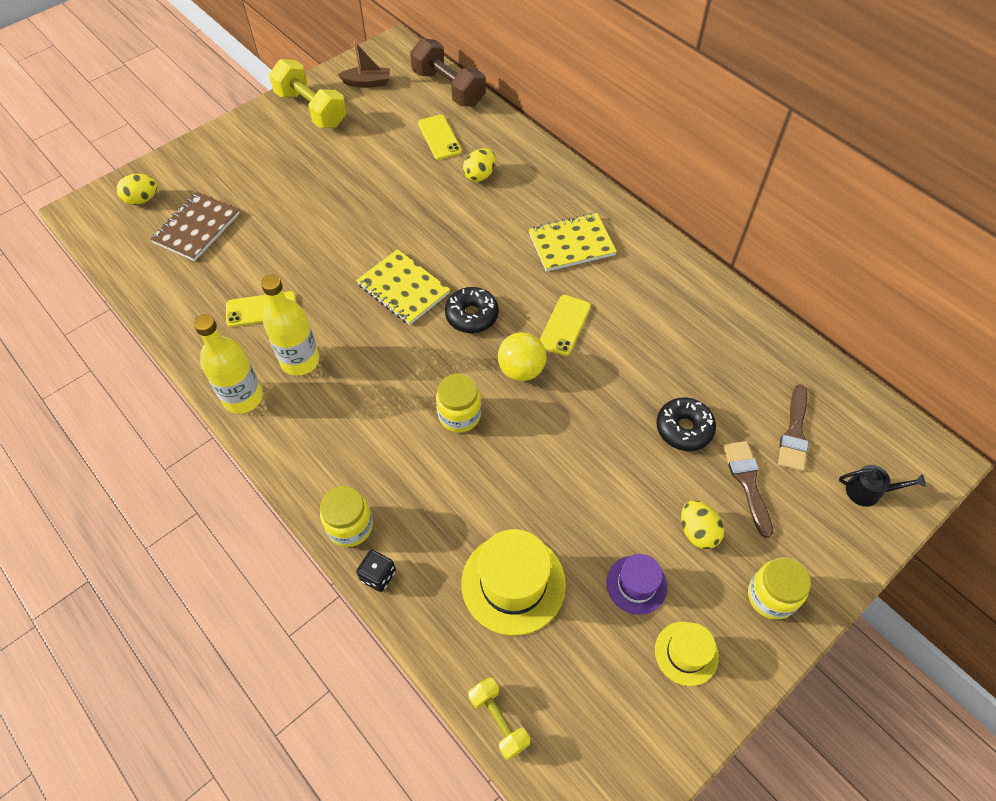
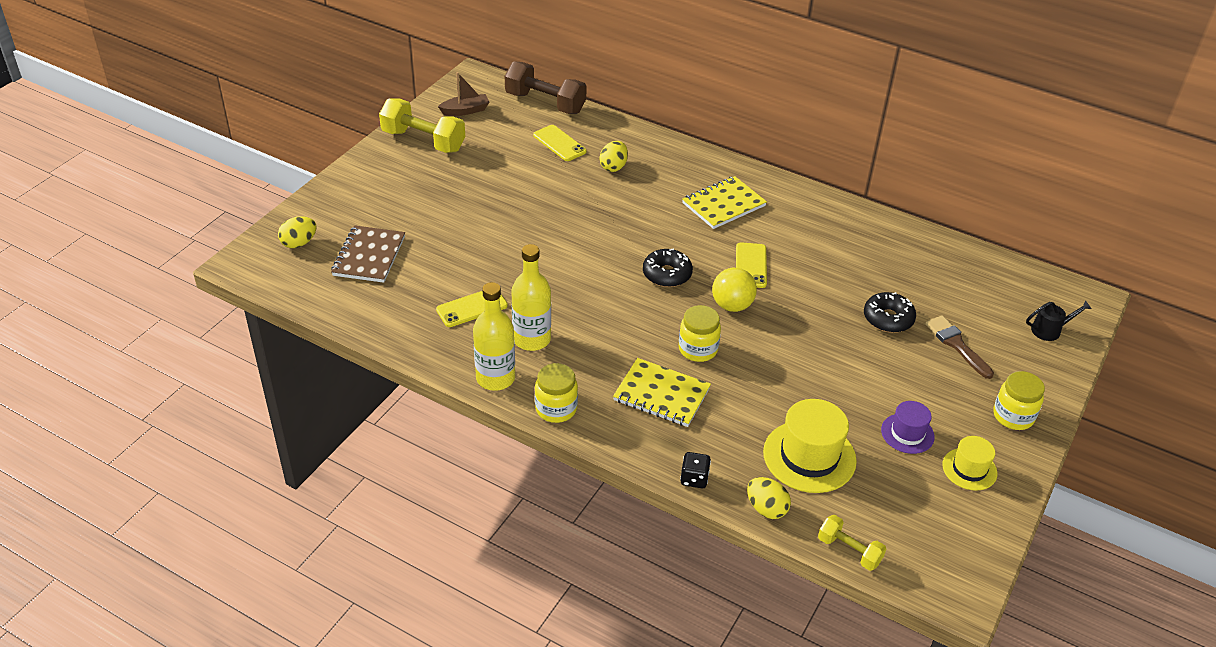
camera: 20 degrees left, 15 degrees down
(350, 526) = (649, 450): yellow jar -> yellow jar (556, 409)
(403, 289) = (594, 266): yellow notebook -> yellow notebook (661, 394)
(697, 532) = (935, 387): yellow egg -> yellow egg (766, 508)
(794, 432) = (975, 303): brown brush -> none

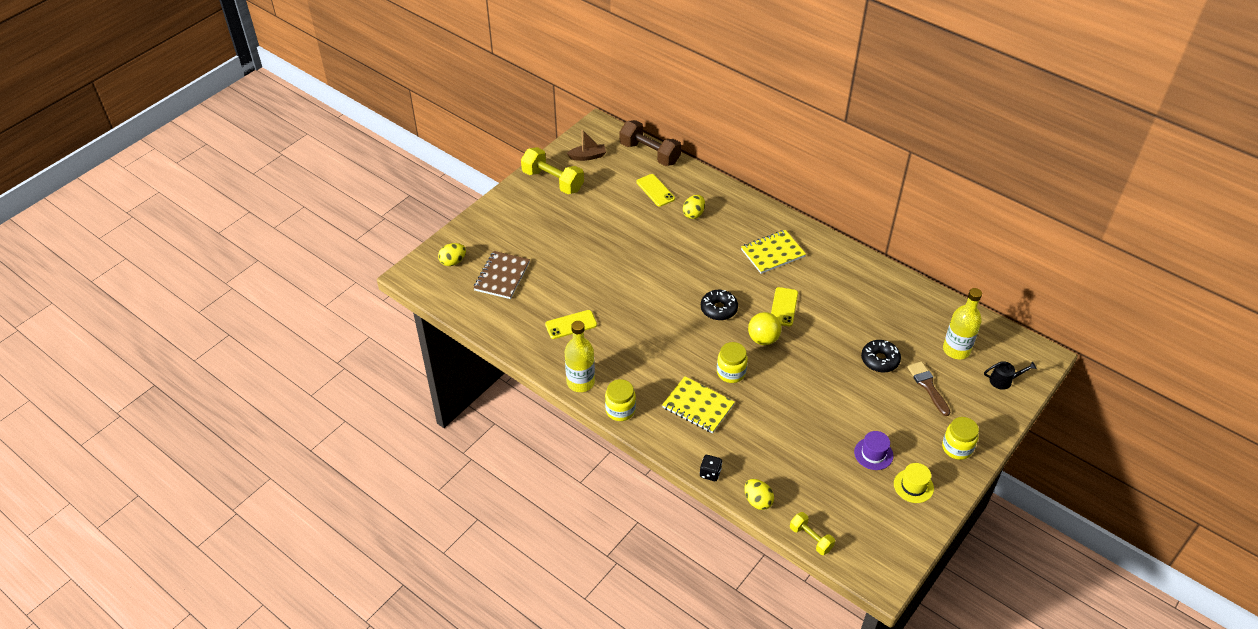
camera: 10 degrees right, 5 degrees up
(532, 339) = (611, 354): yellow bottle -> yellow bottle (956, 350)
(809, 456) = (797, 464): yellow hat -> none

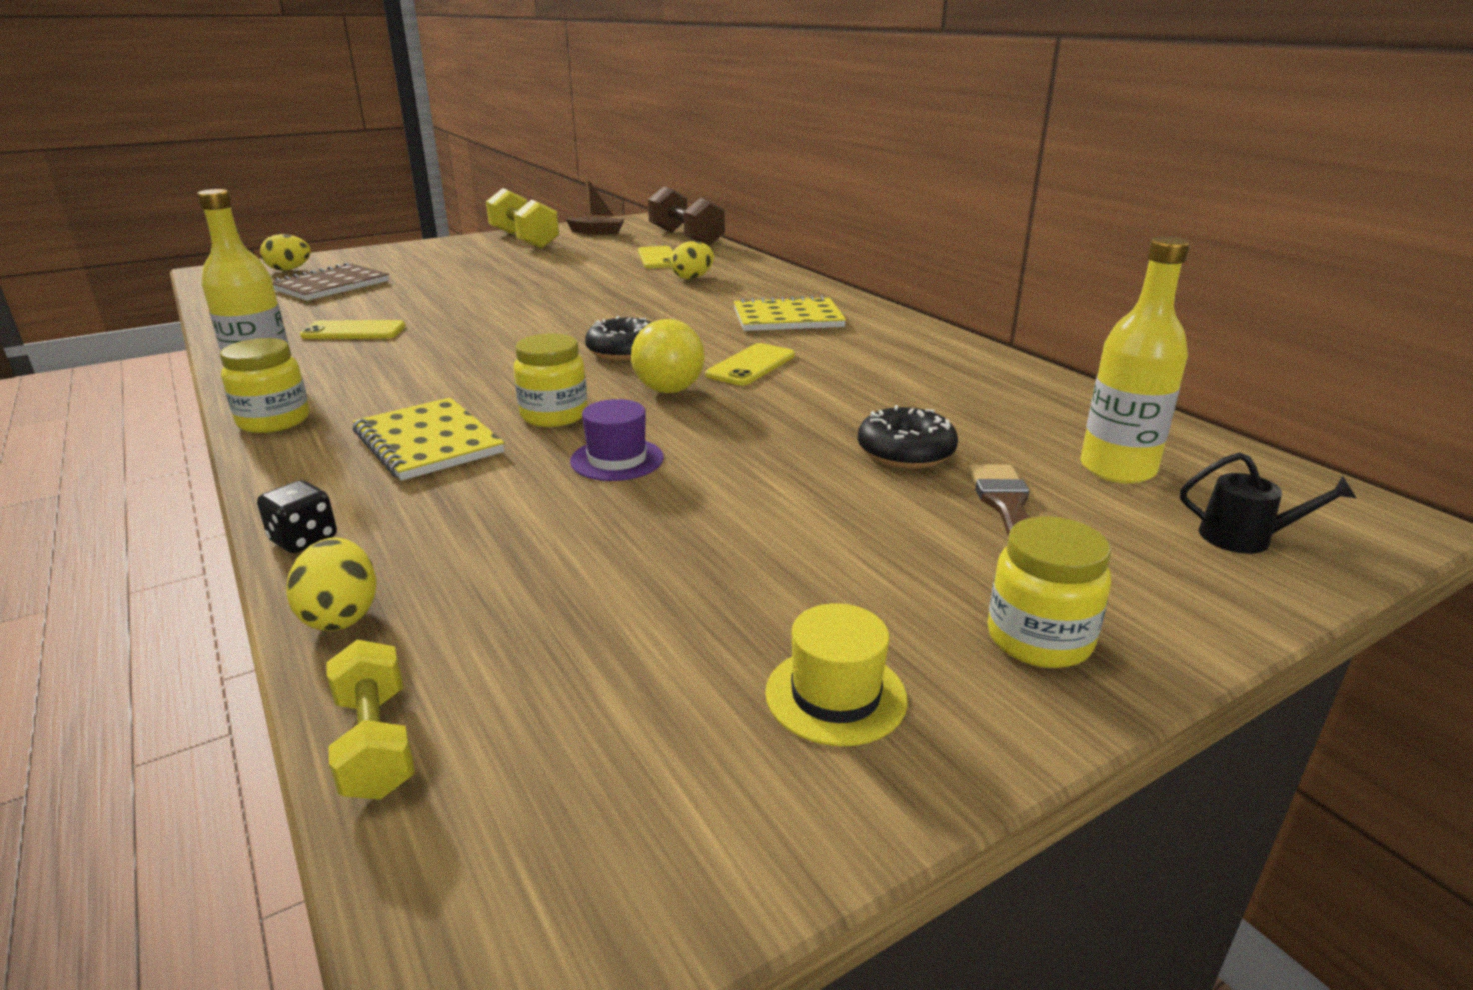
camera: 20 degrees right, 20 degrees down
(873, 454) = (763, 596): purple hat -> purple hat (617, 459)

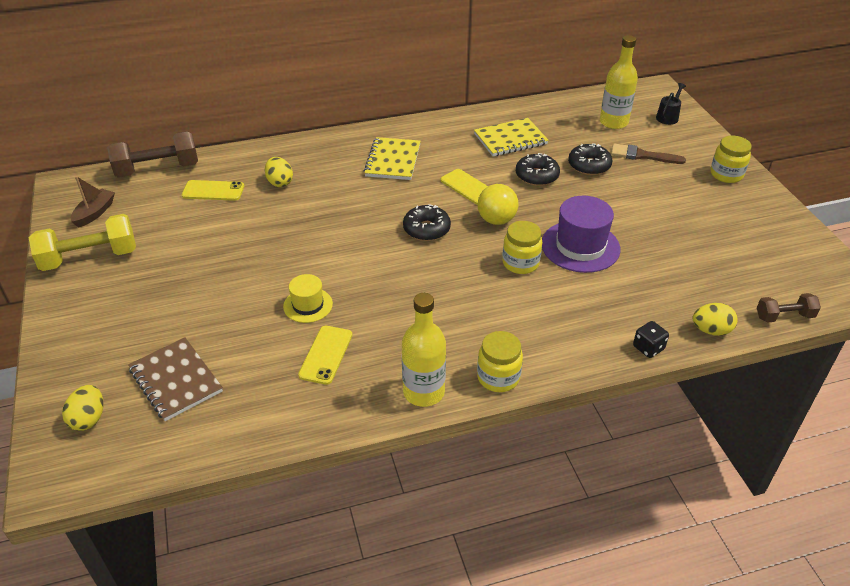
camera: 75 degrees left, 15 degrees up
(376, 744) = (784, 316): yellow dumbbell -> brown dumbbell
(428, 442) = (546, 310): yellow notebook -> yellow notebook (510, 139)
(617, 459) = (580, 246): purple hat -> purple hat, size x1.72
(826, 409) = (537, 176): none -> black donut
(835, 695) = (755, 219): yellow hat -> yellow hat (308, 305)

